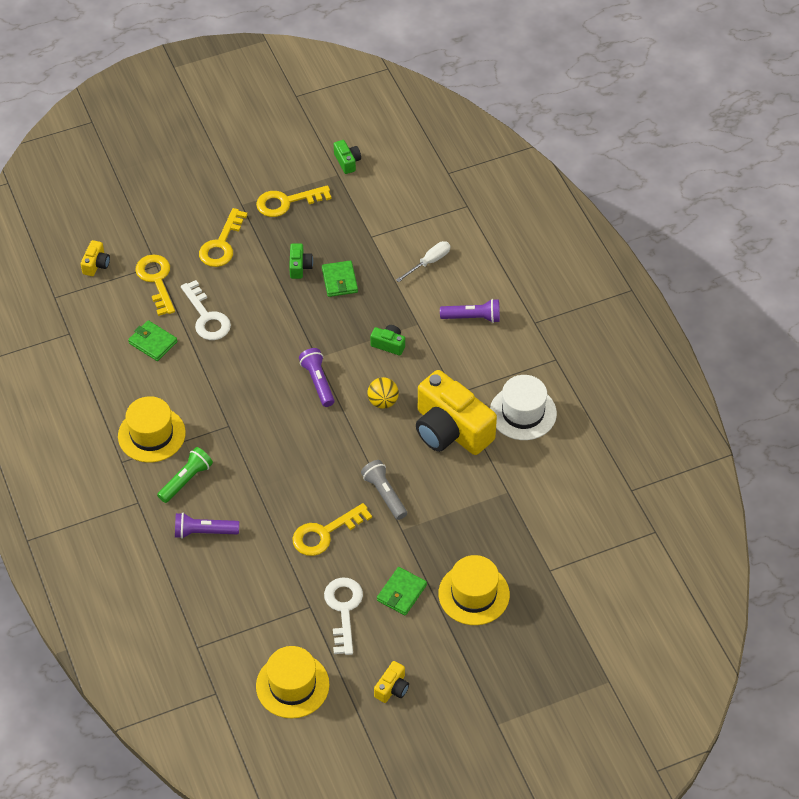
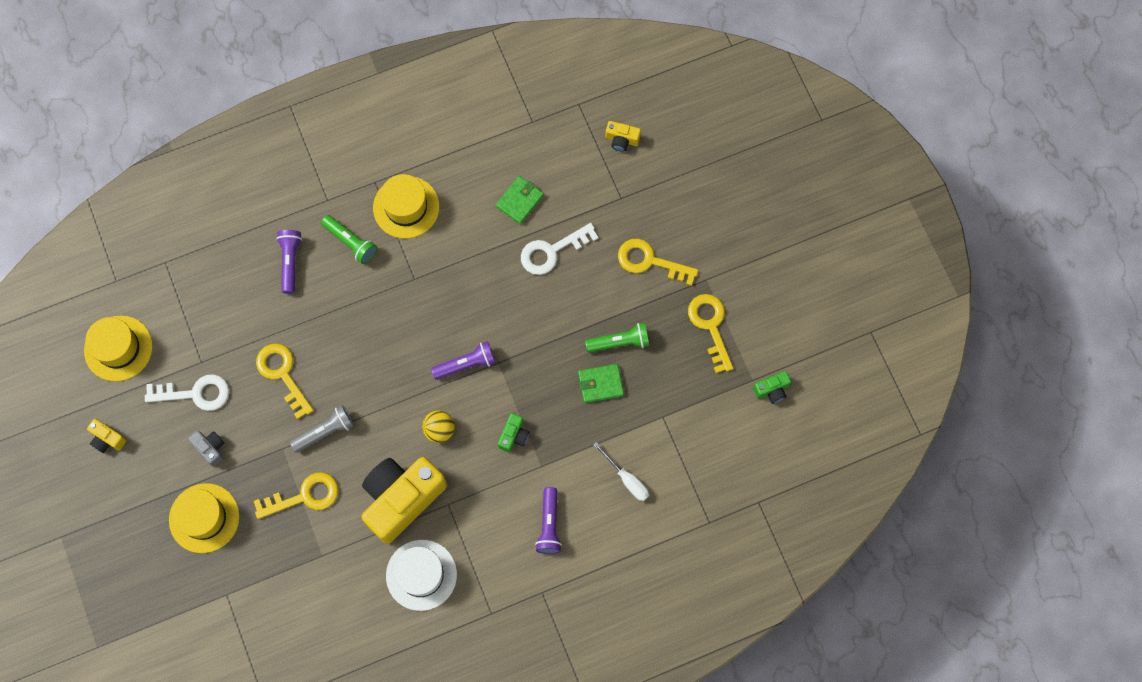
camera: 90 degrees right, 20 degrees up
(156, 280) = (601, 199): yellow key -> yellow key (304, 496)
(299, 266) = (620, 342): green camera -> green flashlight
(401, 593) = (210, 448): green wallet -> grey camera

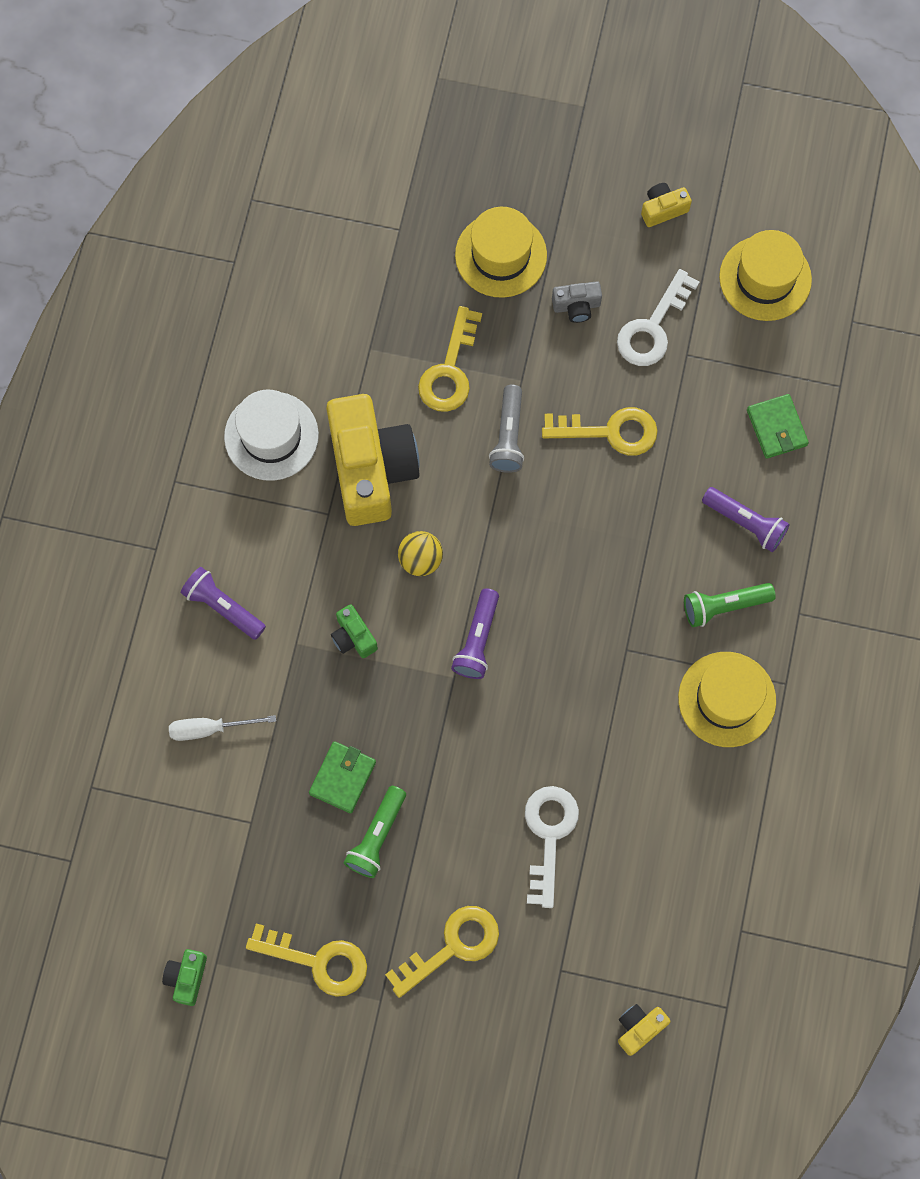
camera: 125 degrees right, 0 degrees up
(519, 201) = (642, 841): green wallet -> green wallet (776, 428)

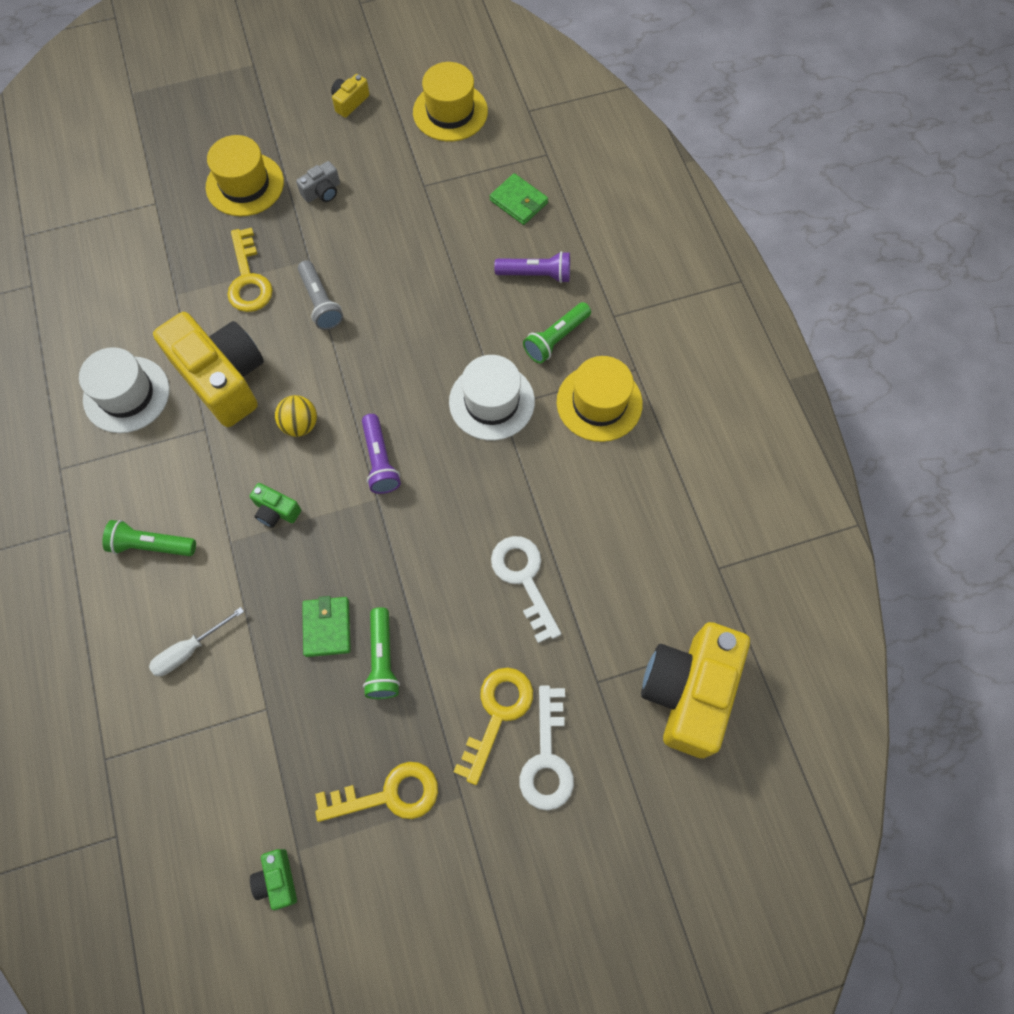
camera: 30 degrees left, 5 degrees down
(223, 607) = (151, 545): purple flashlight -> green flashlight
(610, 431) = (397, 262): yellow key -> none
(620, 638) = (491, 401): none -> white hat
(639, 1028) = (688, 691): yellow camera -> yellow camera, size x2.39
(653, 327) = (388, 179): white key -> white key (547, 758)

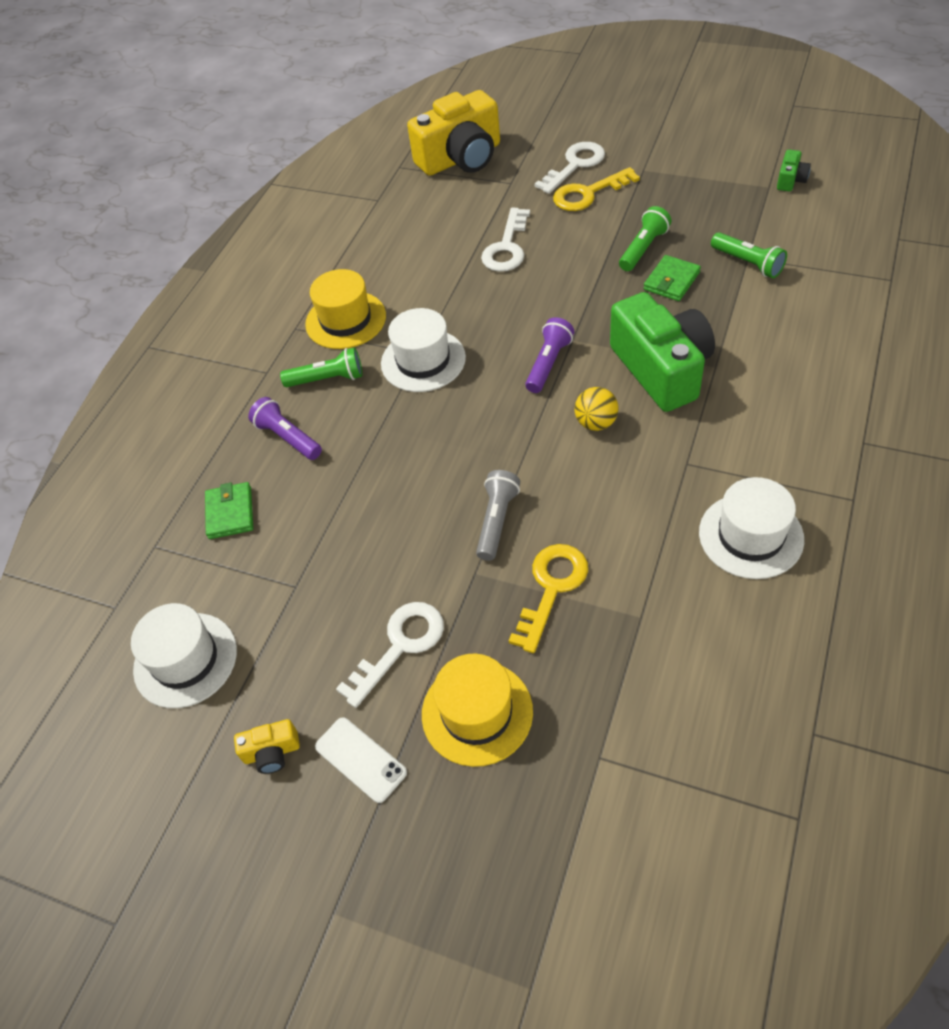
camera: 135 degrees left, 15 degrees down
(151, 545) = (788, 395): green flashlight -> green flashlight (748, 263)
(189, 650) = (790, 313): white screwdriver -> none
(223, 378) = (642, 499): yellow camera -> none
(276, 511) = (661, 369): green camera -> green camera, size x2.39
(295, 127) = (360, 759): none -> white phone
(322, 191) = (400, 645): grey camera -> white key
(389, 794) = (690, 187): yellow key -> none
(450, 112) = (185, 660): yellow hat -> white hat

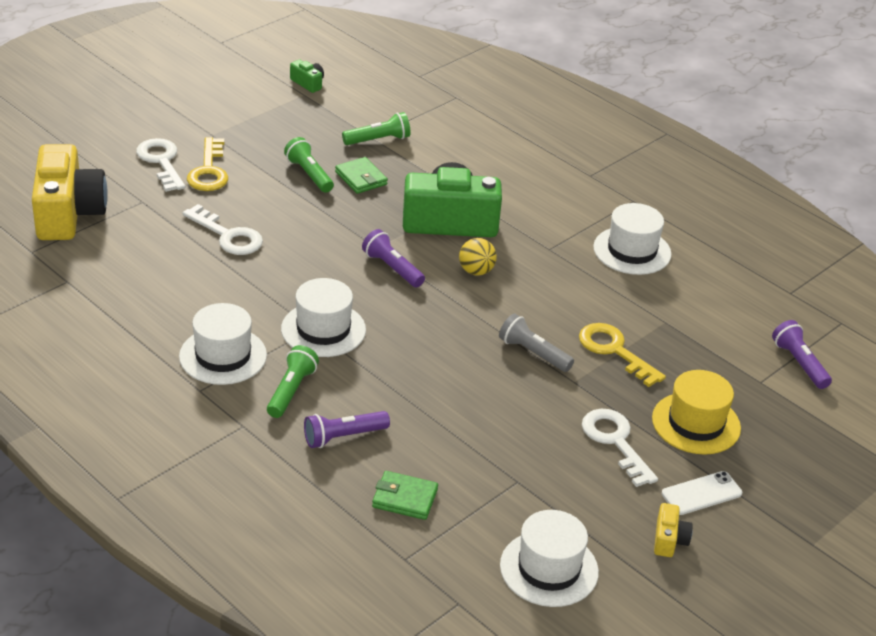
camera: 75 degrees left, 15 degrees down
(346, 320) = (223, 356): yellow hat -> white hat
(668, 791) = (799, 363): none -> purple flashlight

